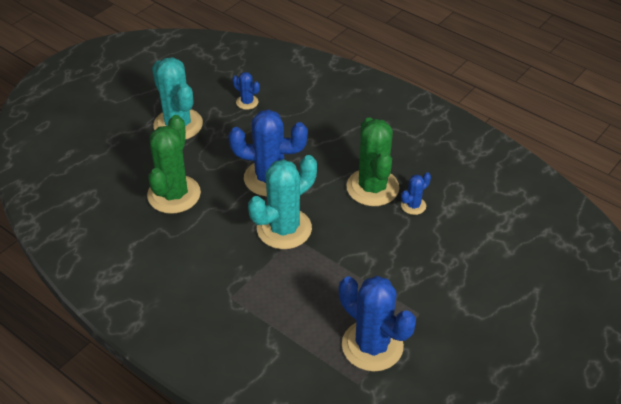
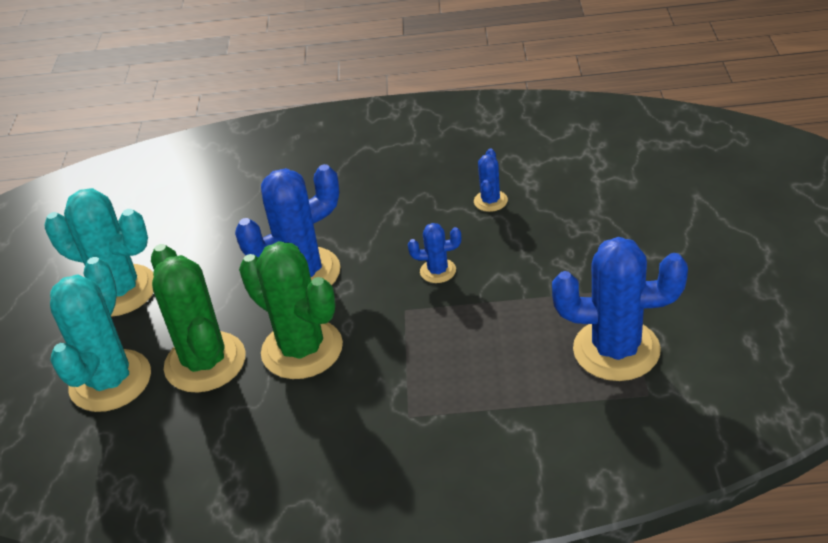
camera: 35 degrees left, 5 degrees down
(247, 102) = (180, 219): blue cactus -> blue cactus (438, 271)
(284, 229) = (382, 309): turquoise cactus -> turquoise cactus (110, 381)
(372, 187) = (428, 211): green cactus -> green cactus (302, 349)

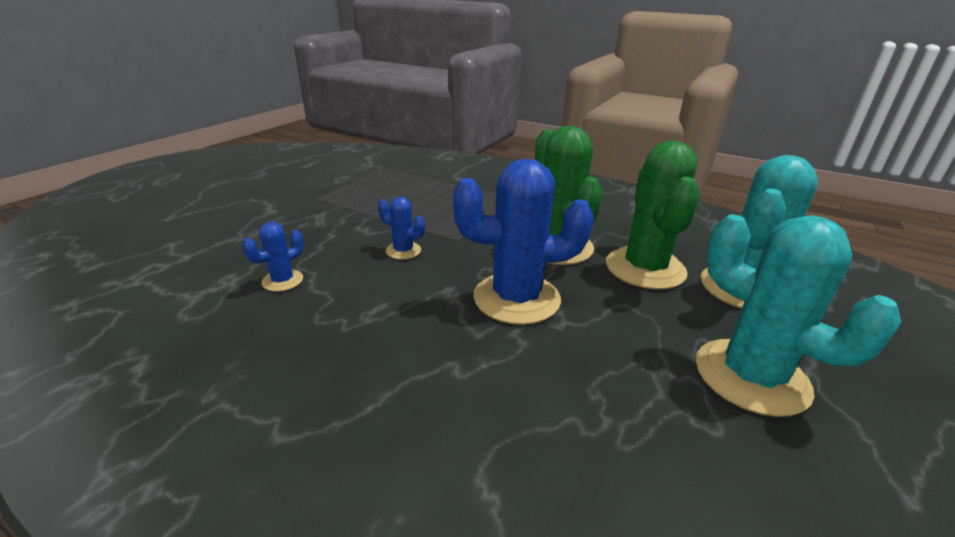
camera: 155 degrees left, 10 degrees down
(616, 350) = (368, 181): blue cactus -> none

